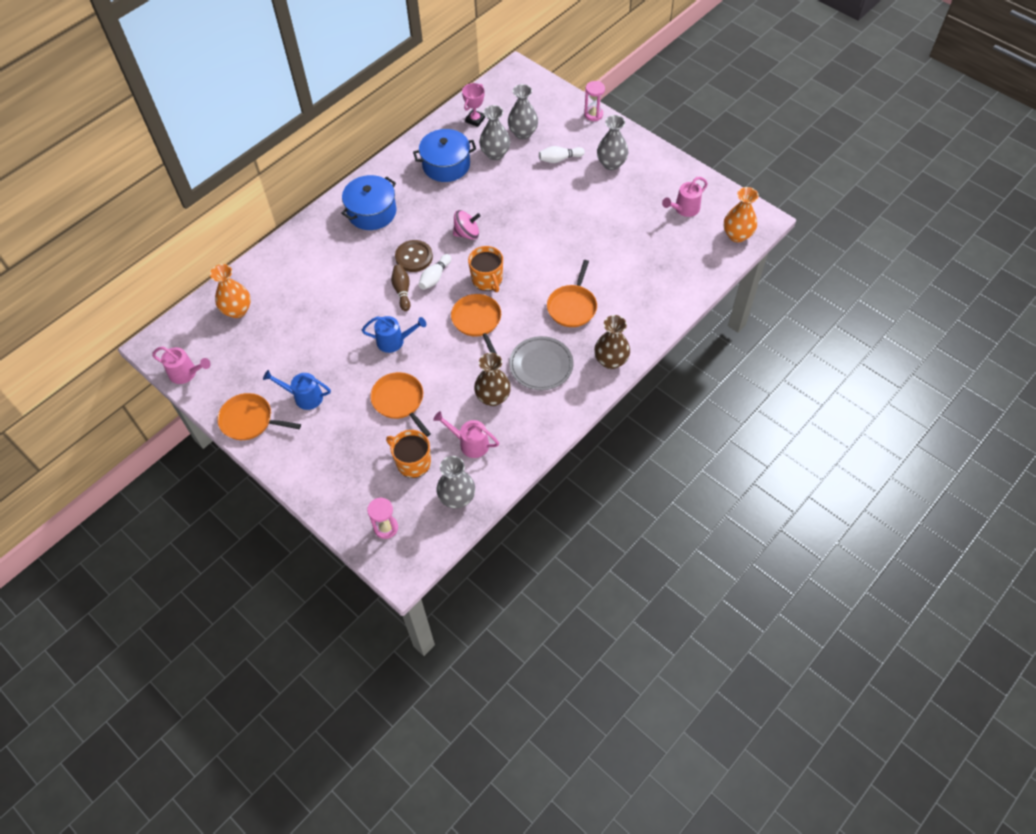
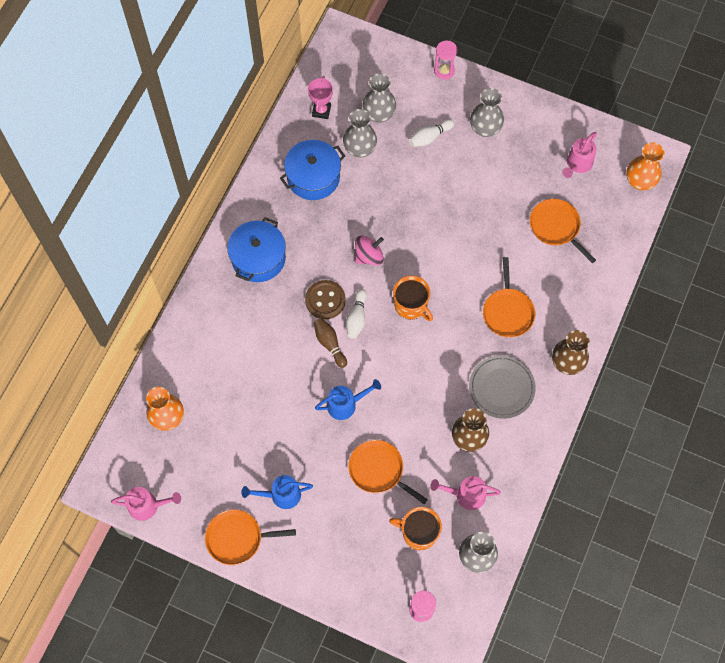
camera: 20 degrees left, 10 degrees up
(477, 321) = (420, 356): orange pan -> orange pan (556, 227)

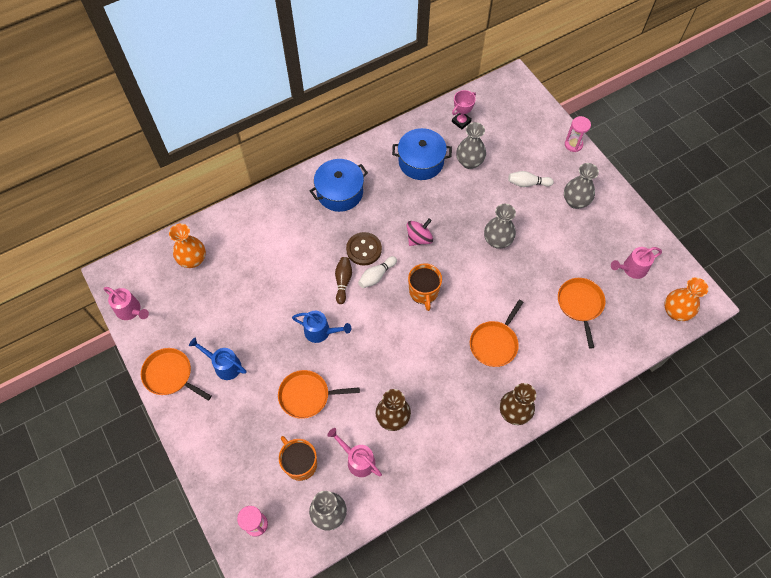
camera: 35 degrees right, 5 degrees down
(369, 256) = (419, 238): pink spinning top -> pink spinning top turned 45 degrees counterclockwise
(379, 114) = (501, 147): grey vase -> grey vase (497, 241)
(379, 470) = (307, 395): orange pan -> orange pan turned 75 degrees counterclockwise
(501, 388) = (447, 397): grey plate -> none

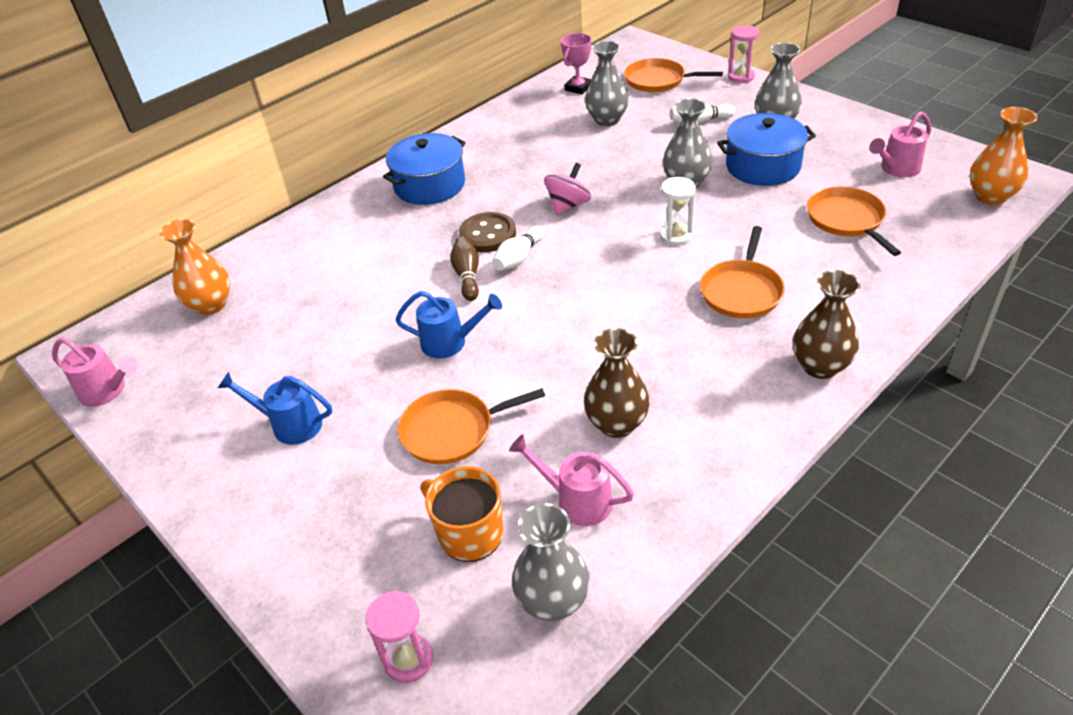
camera: 10 degrees left, 20 degrees down
(170, 375) = (191, 462): orange pan -> orange pan (658, 80)
(421, 162) = (538, 133): blue pot -> blue pot (763, 166)
(423, 292) = (601, 259): orange mug -> none
(474, 286) = (676, 236): none -> white hourglass

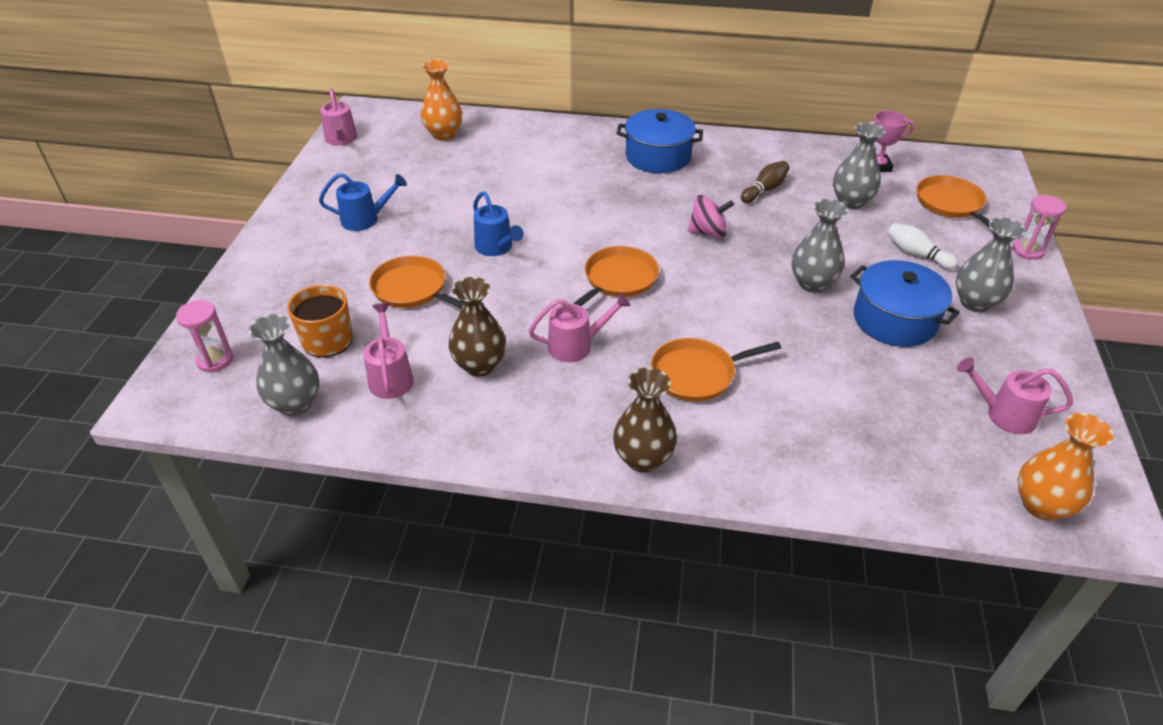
camera: 50 degrees right, 0 degrees up
(289, 424) = (366, 219): blue watering can -> blue watering can turned 105 degrees clockwise
(467, 276) = (573, 222): brown bowling pin -> brown bowling pin (764, 190)
(487, 234) = (629, 210): brown button -> none
(519, 258) = (617, 237): white bowling pin -> none
(645, 346) = (577, 345): none -> pink watering can
(676, 236) = (731, 307): white hourglass -> none
(847, 220) = (873, 406): orange pan -> orange pan (618, 279)

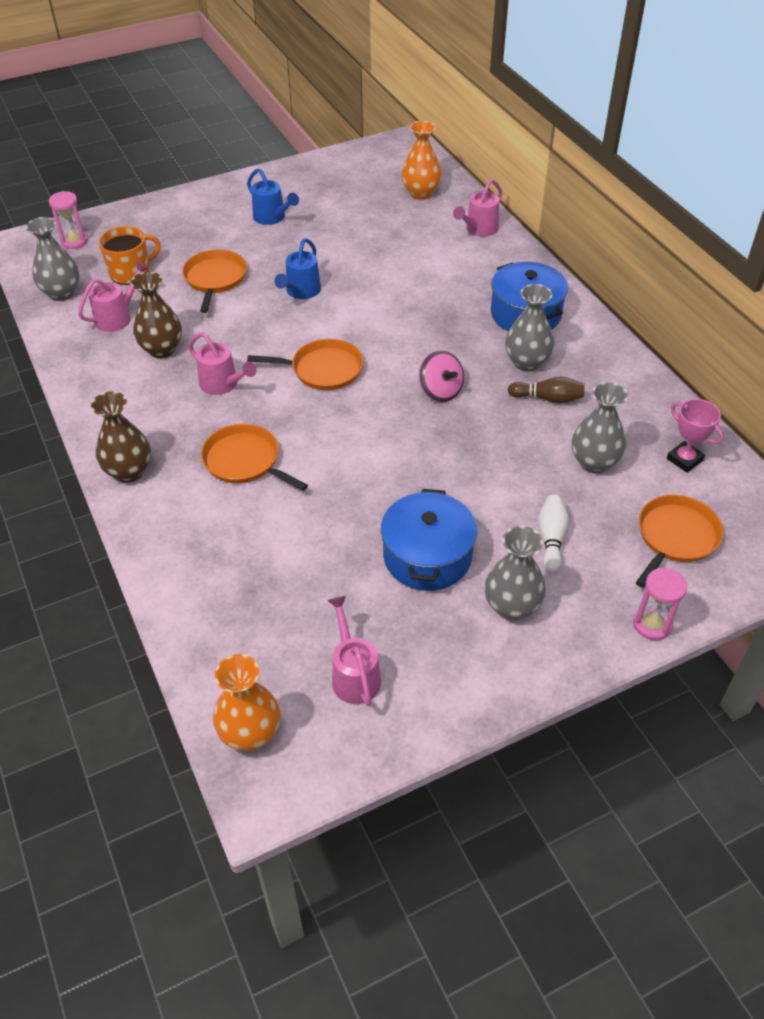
camera: 55 degrees right, 5 degrees up
(341, 140) = (357, 155): pink watering can -> pink watering can (478, 230)
(812, 283) = (430, 483): grey vase -> grey vase (526, 362)

